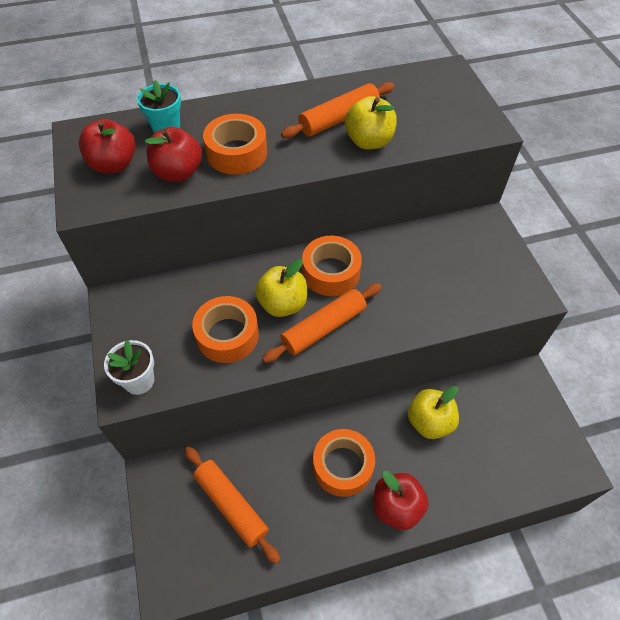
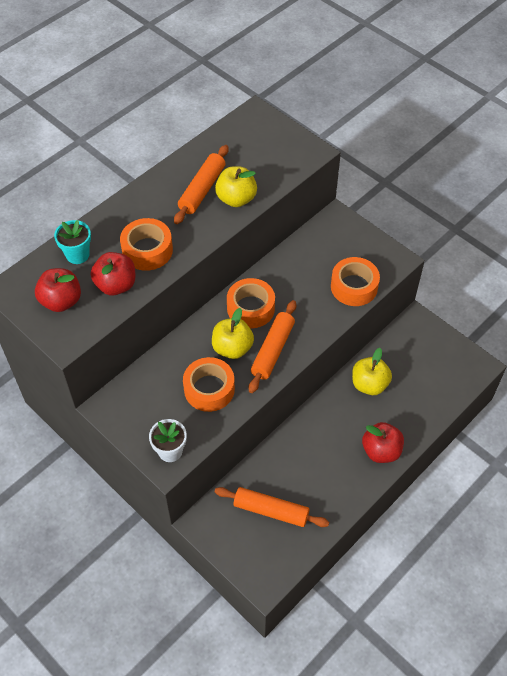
camera: 30 degrees left, 0 degrees up
(342, 466) = (329, 444): orange tape -> orange tape (354, 287)

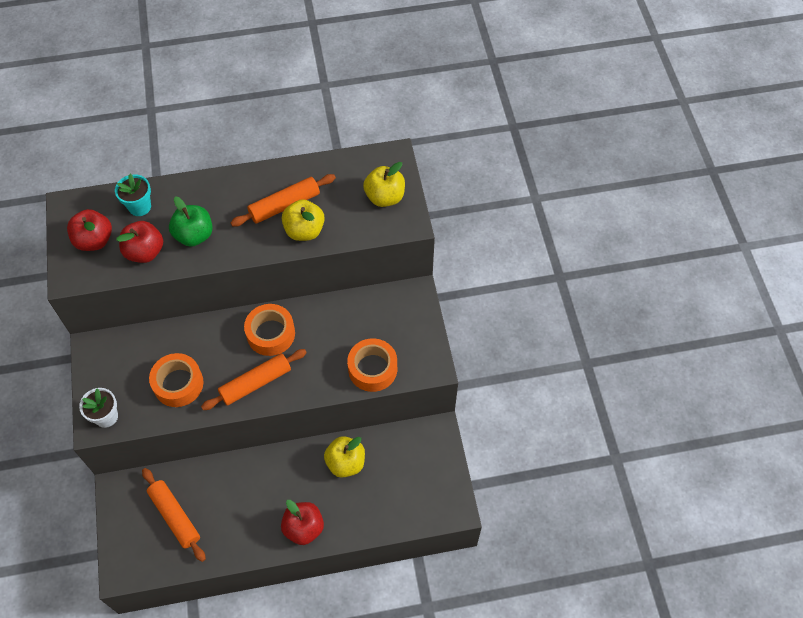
camera: 35 degrees right, 5 degrees up
(147, 250) = (194, 235): orange tape -> green apple
(232, 348) = (226, 360): yellow apple -> yellow apple (385, 197)

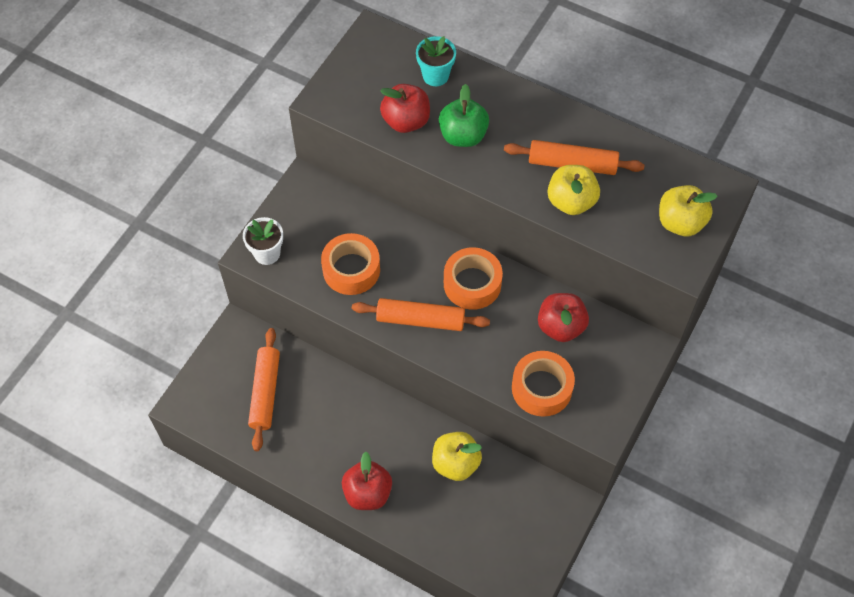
camera: 40 degrees right, 0 degrees up
(94, 240) = (370, 81): red apple -> red apple (560, 327)

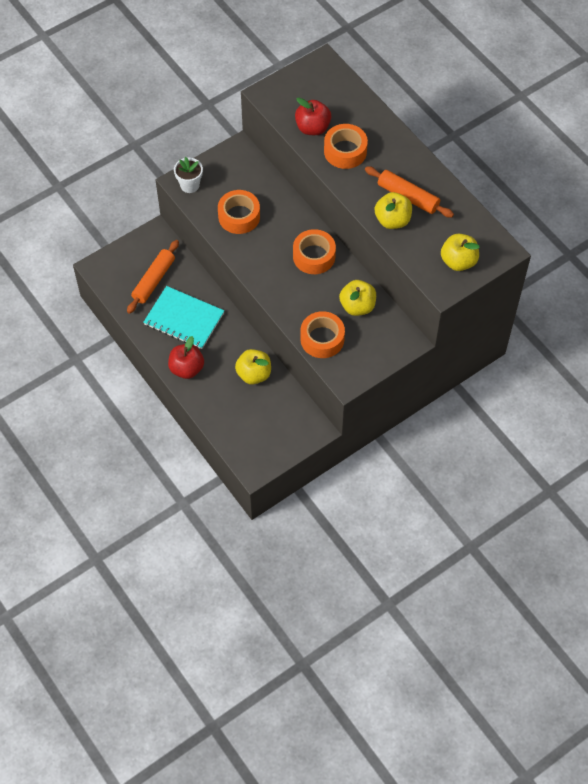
camera: 25 degrees right, 0 degrees up
(330, 428) = (184, 319): none -> turquoise notebook
(420, 320) = (267, 265): orange rolling pin -> none
(435, 76) = (349, 105): turquoise flower pot -> none
(463, 136) = (345, 151): green apple -> orange tape
(560, 327) = (357, 306): red apple -> yellow apple

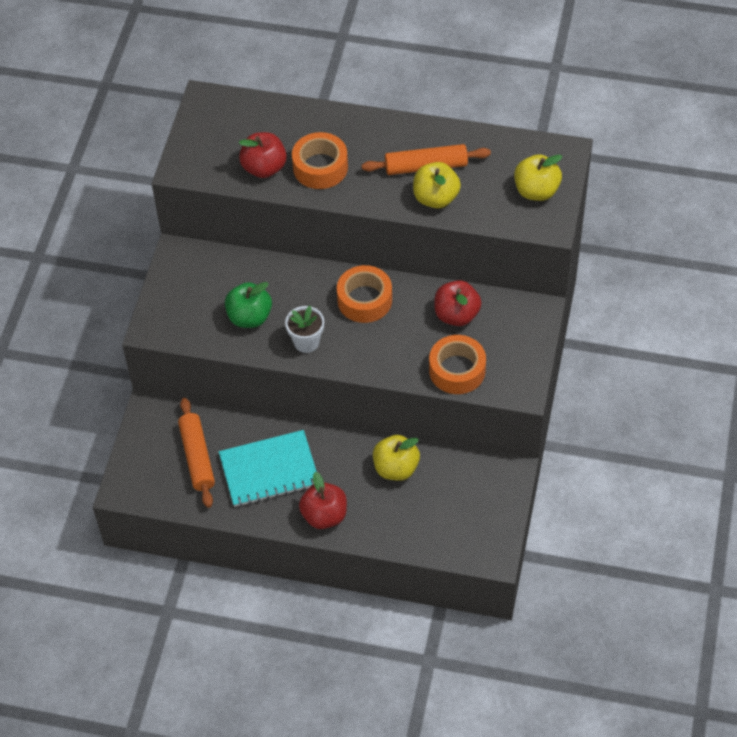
camera: 40 degrees left, 5 degrees down
(190, 185) = (166, 324): white flower pot -> white flower pot (306, 342)
(239, 216) = (249, 317): orange tape -> green apple
(357, 306) = (456, 315): yellow apple -> red apple

